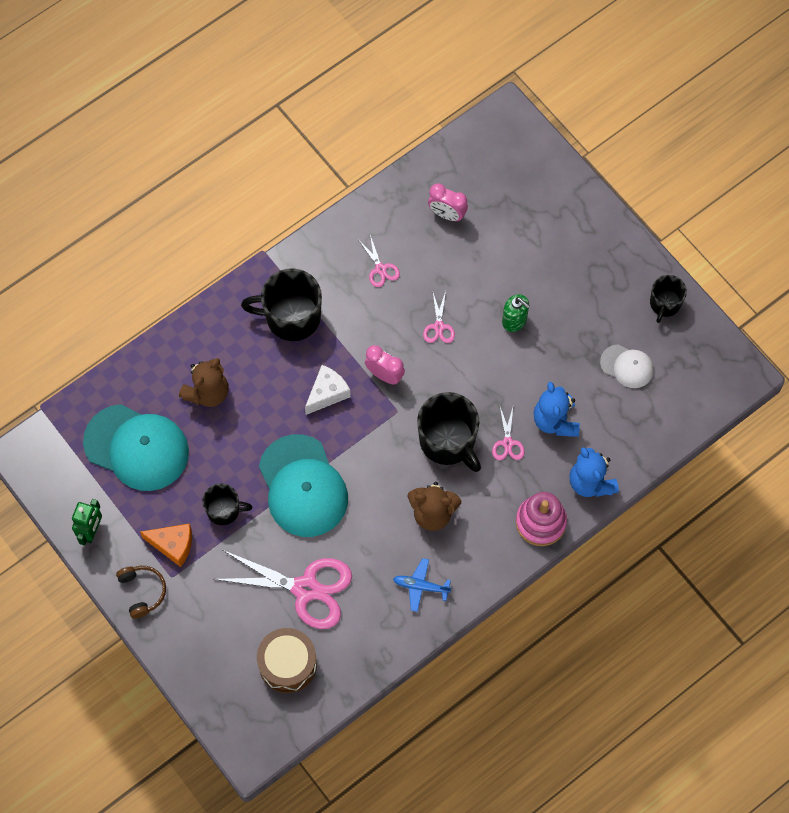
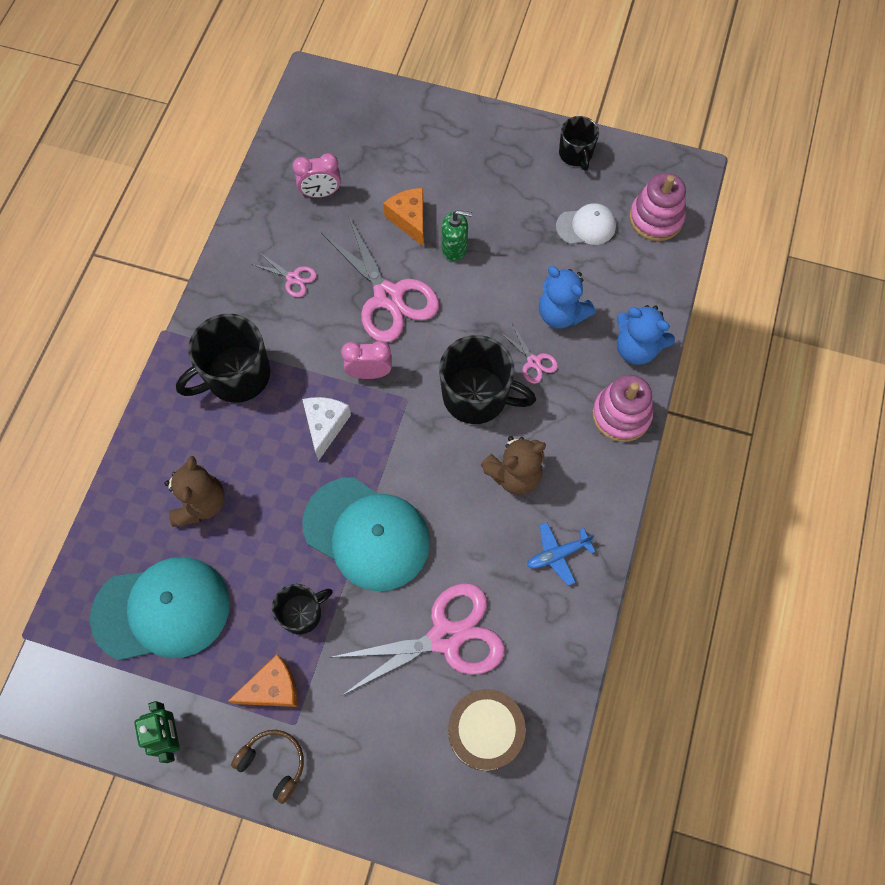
camera: 35 degrees left, 0 degrees up
(439, 327) = (388, 296): pink scissors -> pink scissors, size x2.21
(497, 277) = (409, 220): none -> orange cheese
(686, 394) = (655, 218): none -> pink stacking toy

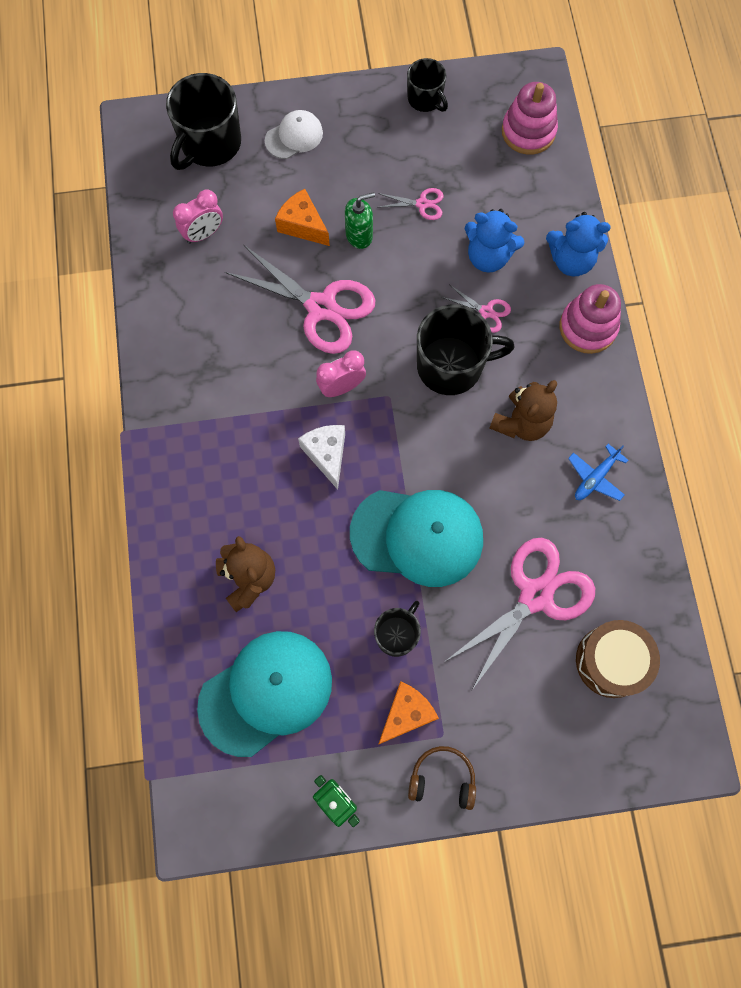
camera: 25 degrees left, 5 degrees up
(236, 375) = (217, 444): black mug -> black mug (210, 144)
(293, 278) = (221, 327): pink scissors -> pink scissors (422, 204)
(586, 226) = (469, 165): white cap -> white cap (294, 136)

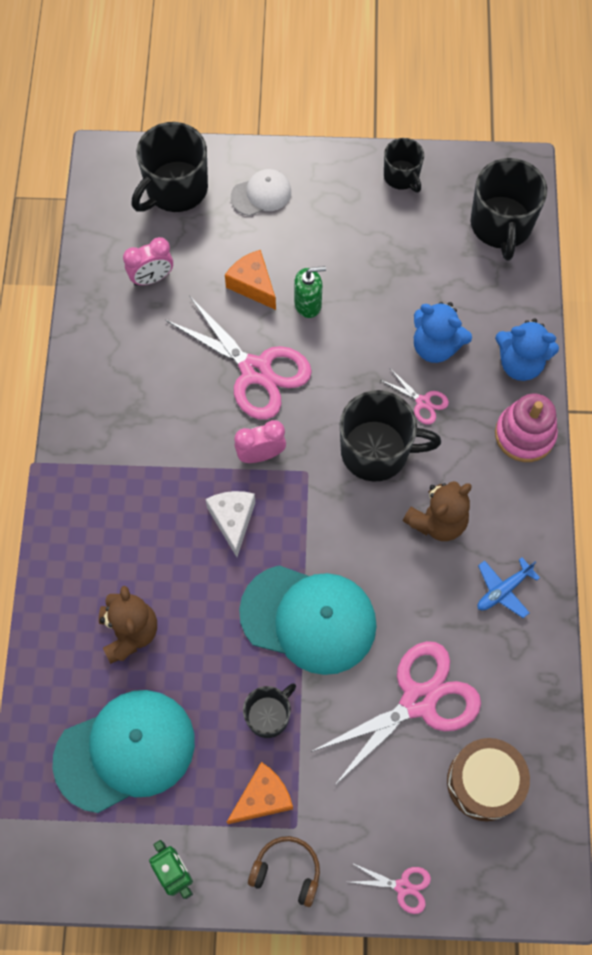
camera: 10 degrees right, 5 degrees down
(422, 204) = (378, 282): pink scissors -> pink scissors (402, 886)
(528, 131) = (501, 225): pink stacking toy -> black mug

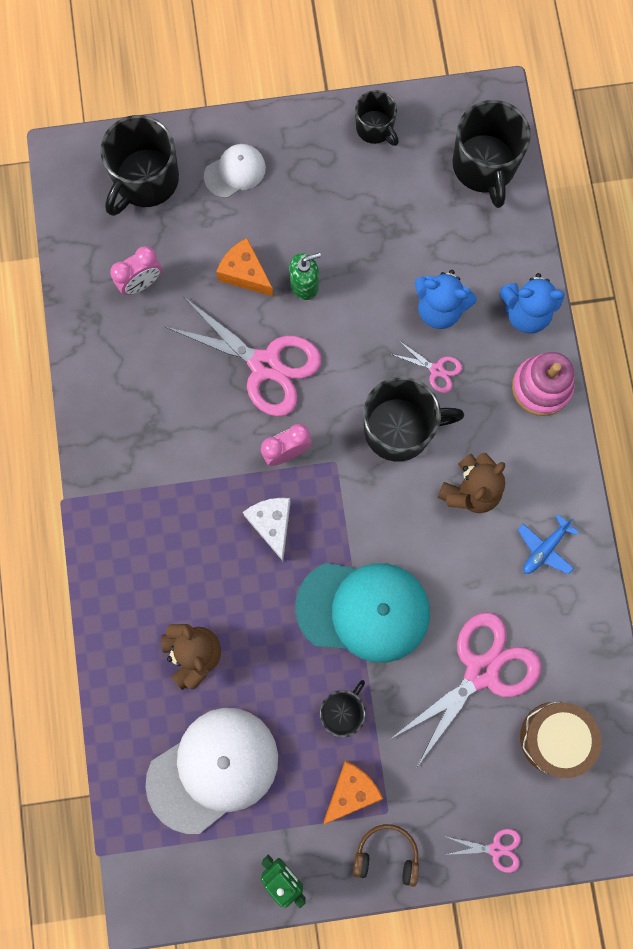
camera: 10 degrees left, 10 degrees up
(125, 751) = (213, 769): turquoise cap -> white cap

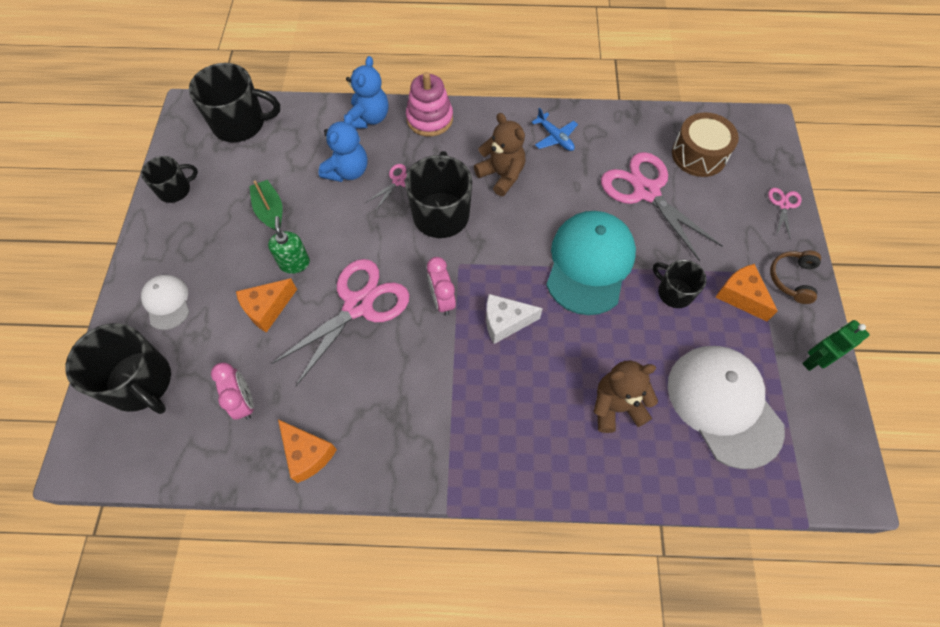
camera: 80 degrees left, 15 degrees down
(100, 357) = (307, 454): none -> orange cheese
(367, 238) = (270, 211): none -> green boat

